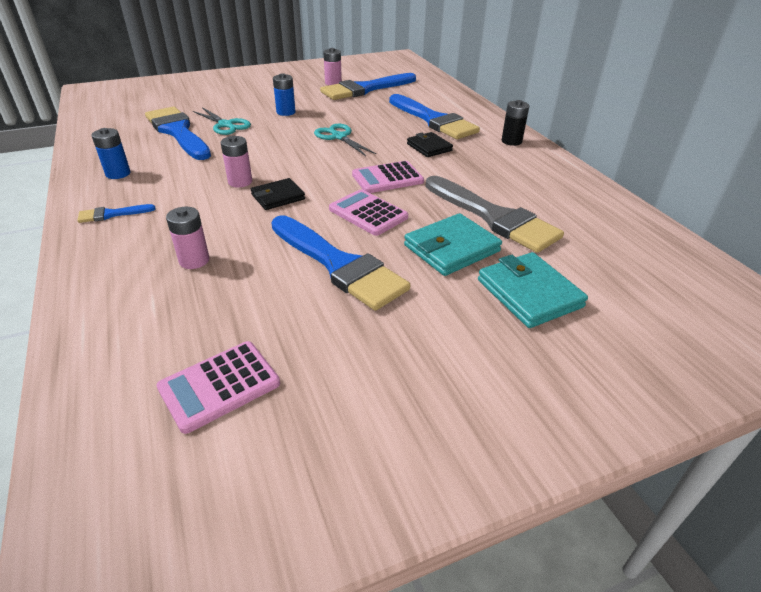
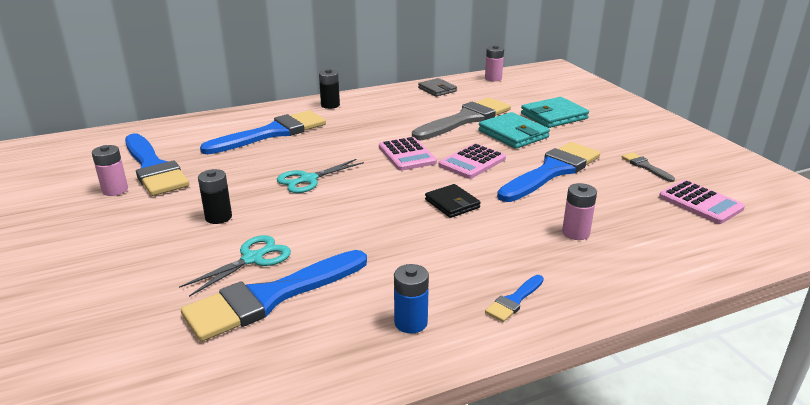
camera: 90 degrees left, 10 degrees down
(112, 214) = (514, 300): blue brush -> blue brush turned 60 degrees clockwise
(240, 182) = (423, 228): pink battery -> pink battery (493, 78)
(286, 112) = (218, 217): blue battery -> black battery
(344, 355) = (645, 166): none -> grey brush
(429, 147) = (340, 137): black wallet -> none
(596, 203) = (437, 89): none -> grey wallet

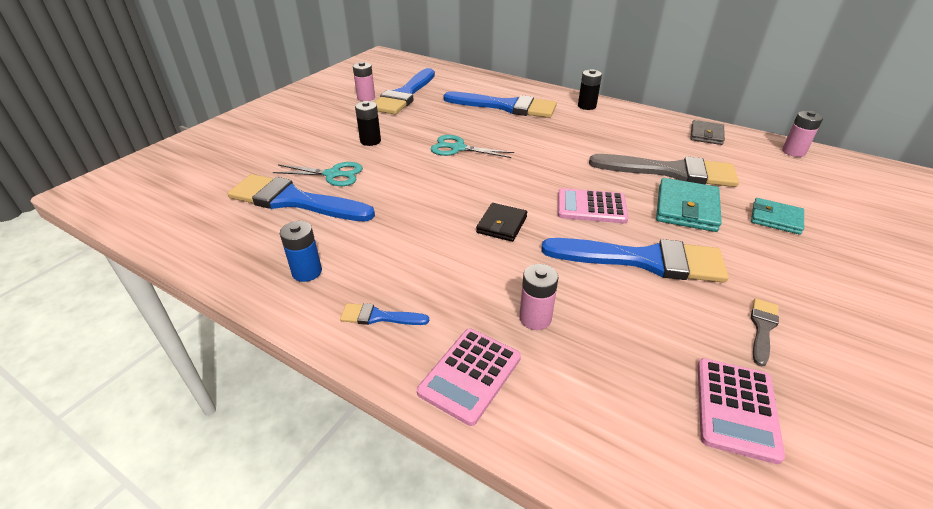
camera: 55 degrees right, 10 degrees up
(407, 155) = (555, 171): pink calculator -> pink calculator (470, 375)
(554, 116) = (775, 218): turquoise wallet -> turquoise wallet, size x0.66

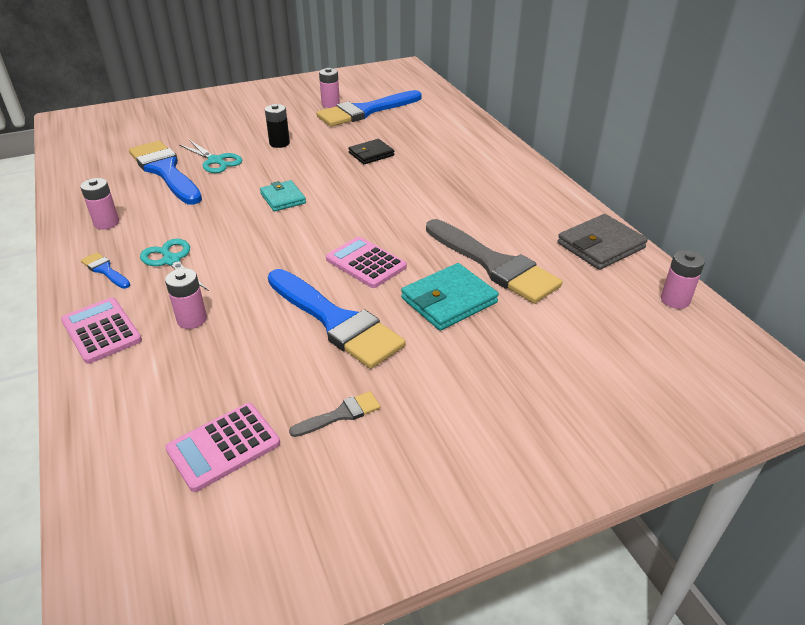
camera: 35 degrees right, 0 degrees up
(307, 272) = (106, 223): blue battery -> pink battery
(458, 148) = (337, 173): turquoise scissors -> turquoise scissors (171, 260)
(470, 375) = (101, 331): pink calculator -> pink calculator turned 75 degrees clockwise
(502, 225) = (273, 246): black wallet -> black wallet (371, 154)
(506, 106) = (438, 149): blue brush -> none
(586, 106) = (520, 174): black battery -> none
(706, 135) = (600, 246): grey wallet -> grey wallet, size x1.52
(775, 218) = (522, 347): turquoise wallet -> turquoise wallet (283, 198)

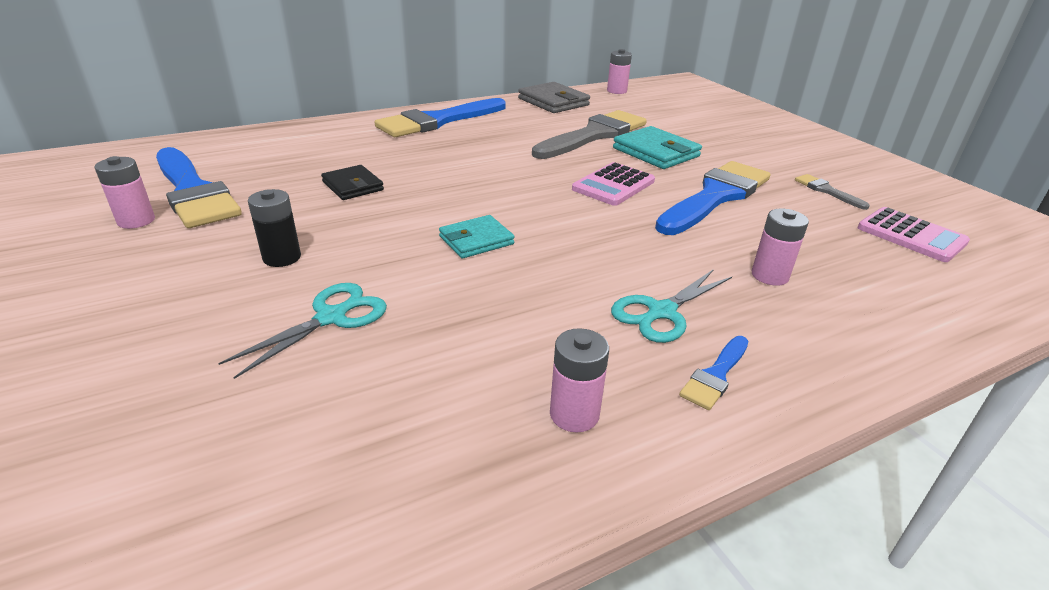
camera: 95 degrees left, 5 degrees down
(101, 331) = (841, 342): pink calculator -> none
(165, 171) = (359, 377): blue brush -> blue brush (438, 121)

